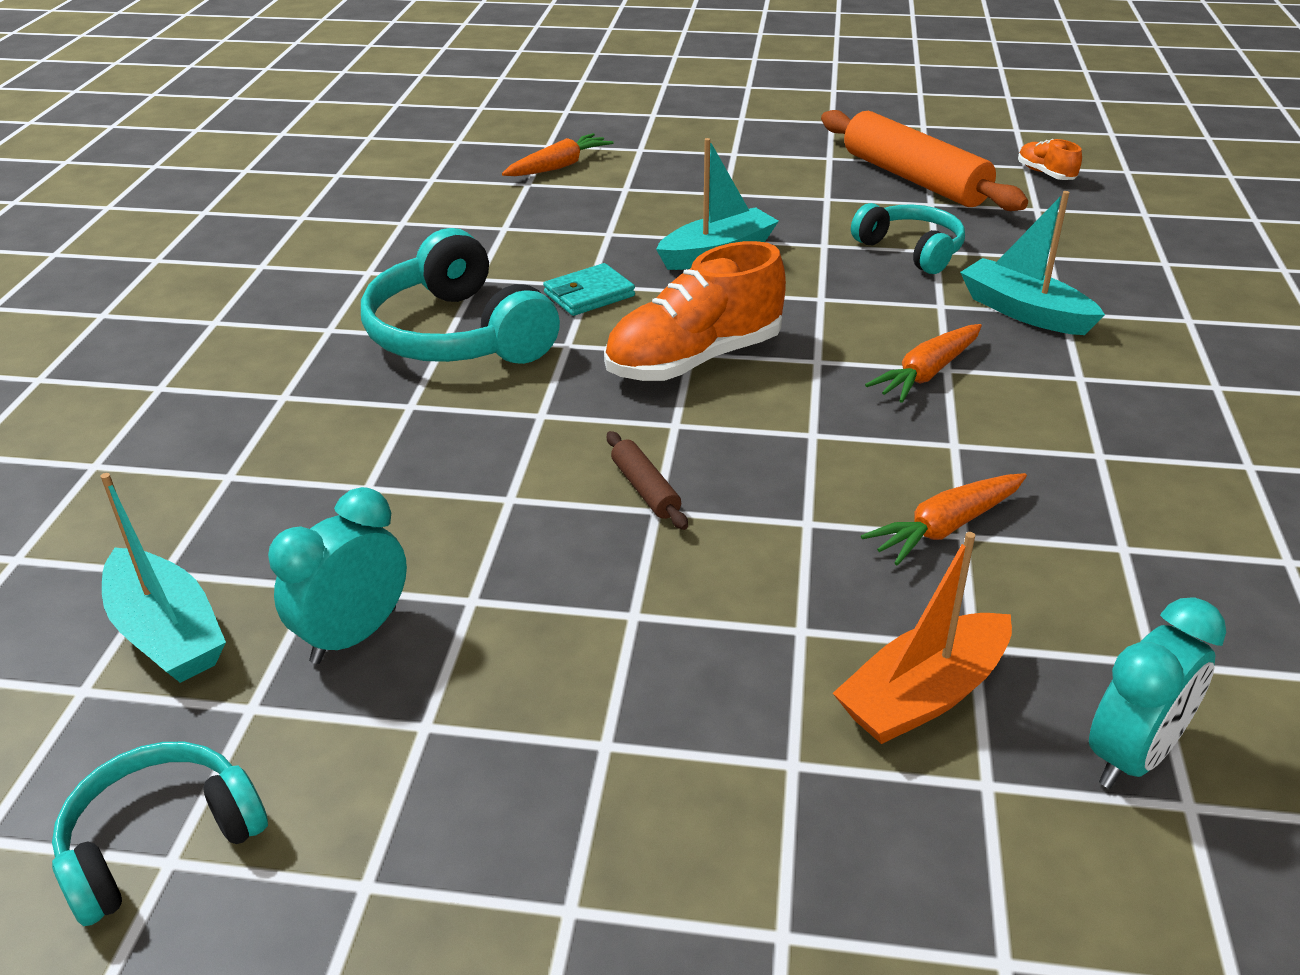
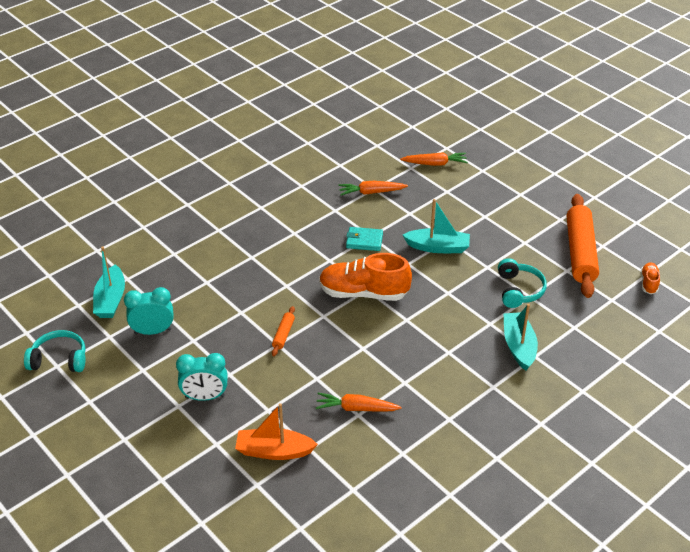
camera: 40 degrees right, 5 degrees up
(457, 335) = (298, 234): turquoise headphones -> none
(645, 489) = (283, 334): brown rolling pin -> orange rolling pin
(927, 373) = (438, 349): orange carrot -> orange carrot (371, 192)
(1132, 756) = (305, 506): turquoise clock -> turquoise clock (205, 397)

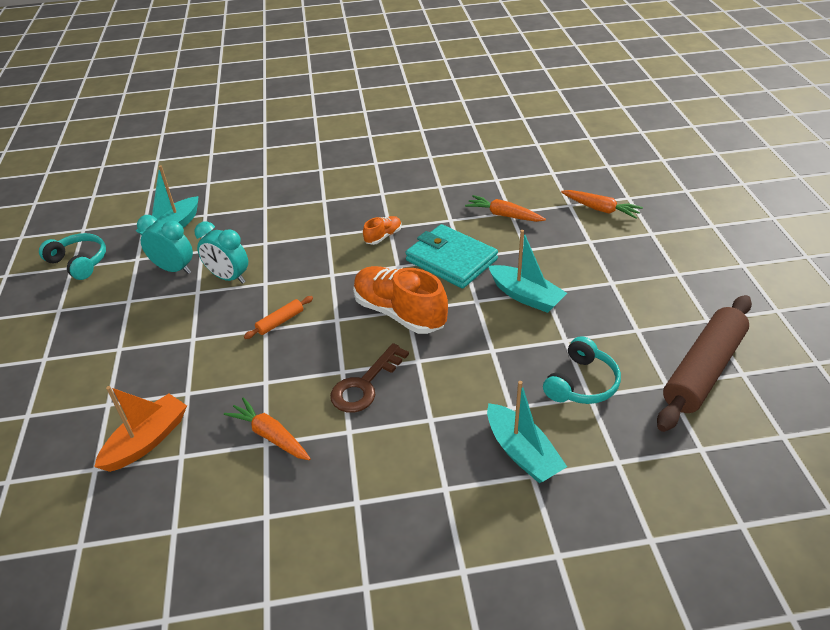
camera: 35 degrees right, 0 degrees up
(205, 397) = (149, 351): turquoise clock -> turquoise clock (229, 277)
(274, 451) = (147, 440): orange boat -> orange boat turned 90 degrees clockwise
(364, 241) = (451, 260): turquoise wallet -> turquoise wallet, size x1.77
(386, 350) = (365, 385): none -> brown key
(518, 346) = (522, 452): turquoise boat -> turquoise boat turned 120 degrees clockwise
(580, 252) = (703, 370): orange rolling pin -> brown rolling pin
(649, 283) = (776, 450): orange shoe -> orange shoe (383, 236)

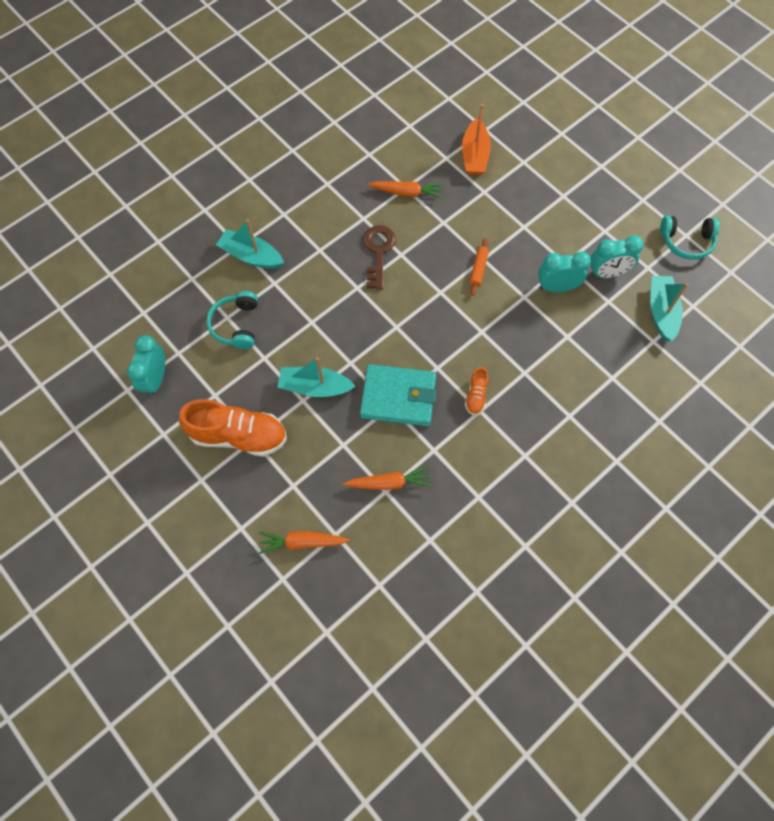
camera: 145 degrees right, 25 degrees up
(399, 313) = (400, 321): orange shoe -> orange shoe (239, 436)
(703, 370) = (156, 379): brown rolling pin -> turquoise clock

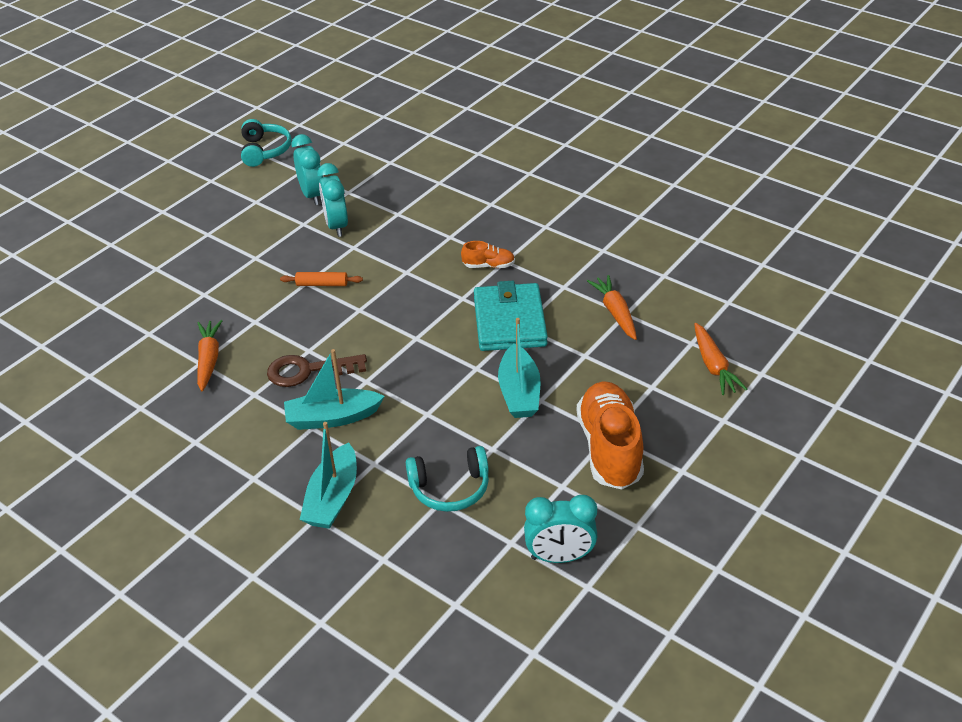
camera: 100 degrees left, 25 degrees down
(474, 155) = (145, 309): orange boat -> none
(661, 312) = (354, 160): turquoise boat -> turquoise boat (332, 418)

